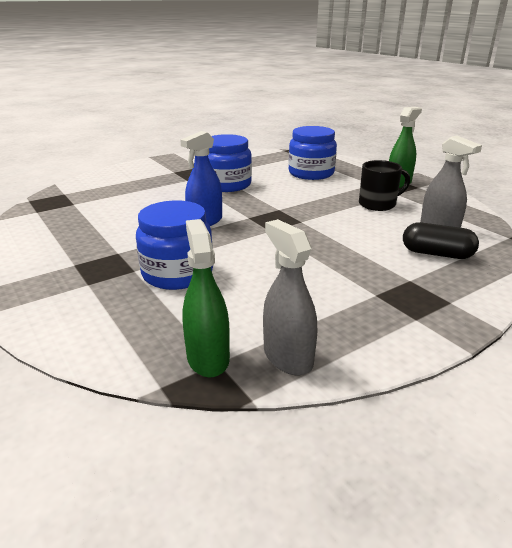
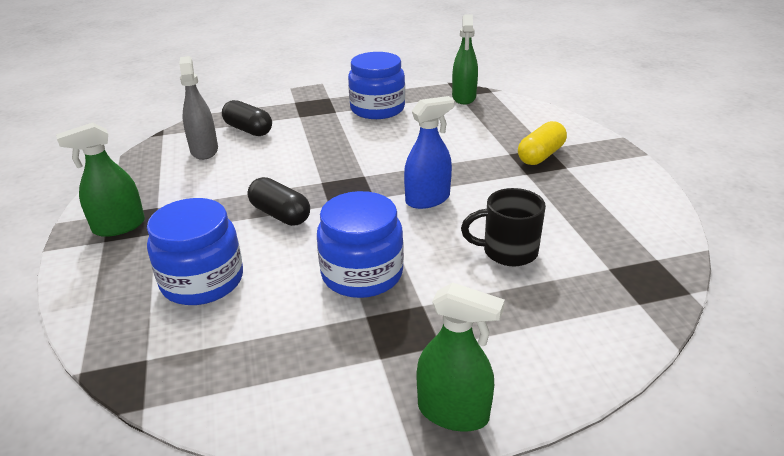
camera: 160 degrees left, 5 degrees up
(98, 273) = (540, 155): none -> yellow capsule
(164, 161) = (453, 412): none -> green spray bottle
(177, 273) = (472, 145): blue jar -> blue jar (377, 109)
(287, 357) = (420, 92): grey spray bottle -> none
(307, 200) = (280, 214): none -> black capsule
(378, 204) = (207, 192): black mug -> black mug (508, 251)

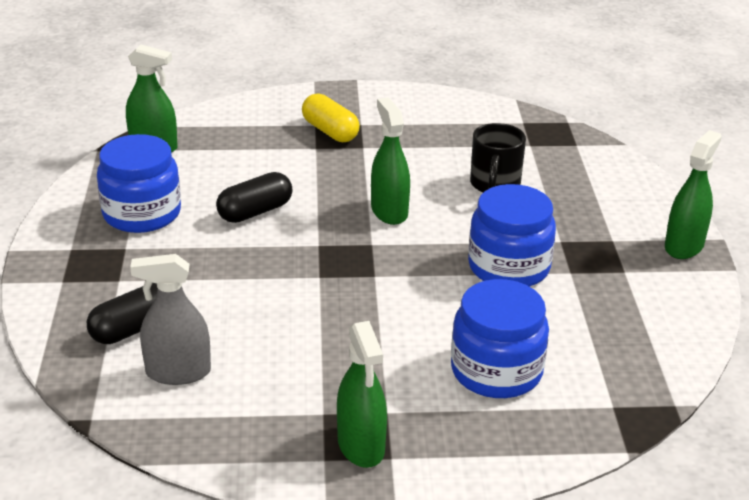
camera: 80 degrees left, 0 degrees up
(280, 214) = (382, 311): black capsule -> black capsule (255, 212)
(427, 199) = (389, 211): blue spray bottle -> green spray bottle

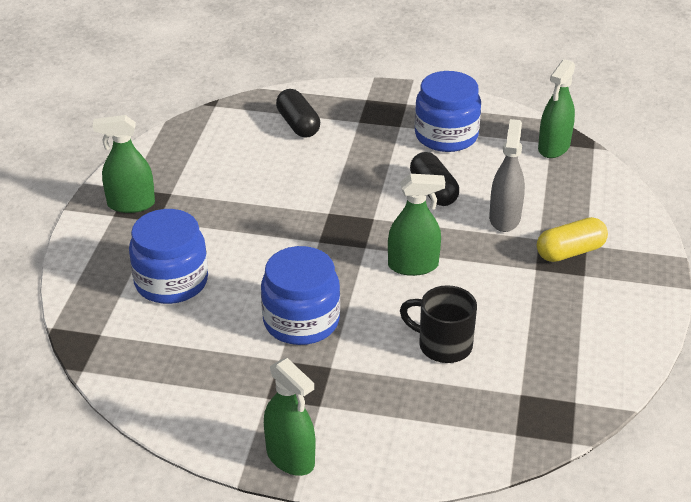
camera: 105 degrees right, 5 degrees up
(178, 372) = (243, 139): grey spray bottle -> grey spray bottle (504, 218)

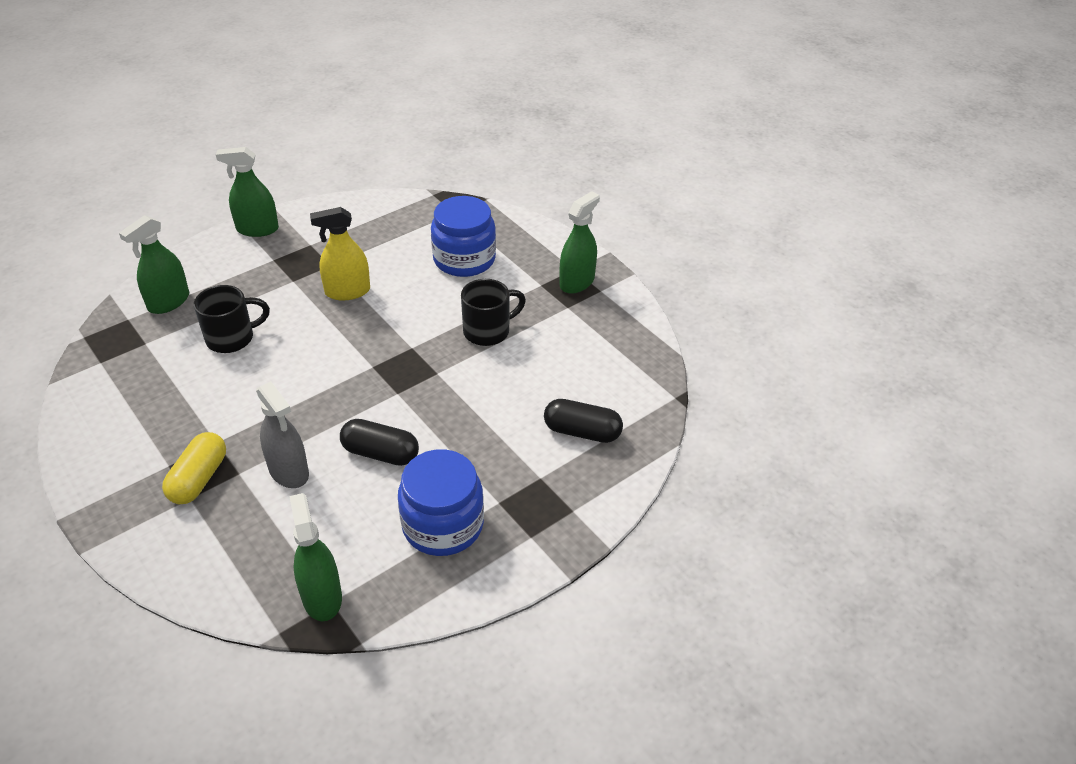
camera: 130 degrees right, 5 degrees up
(250, 215) = (488, 331): none -> black mug
(301, 321) = (347, 291): blue jar -> yellow spray bottle
(413, 266) = (318, 377): green spray bottle -> green spray bottle (169, 302)

